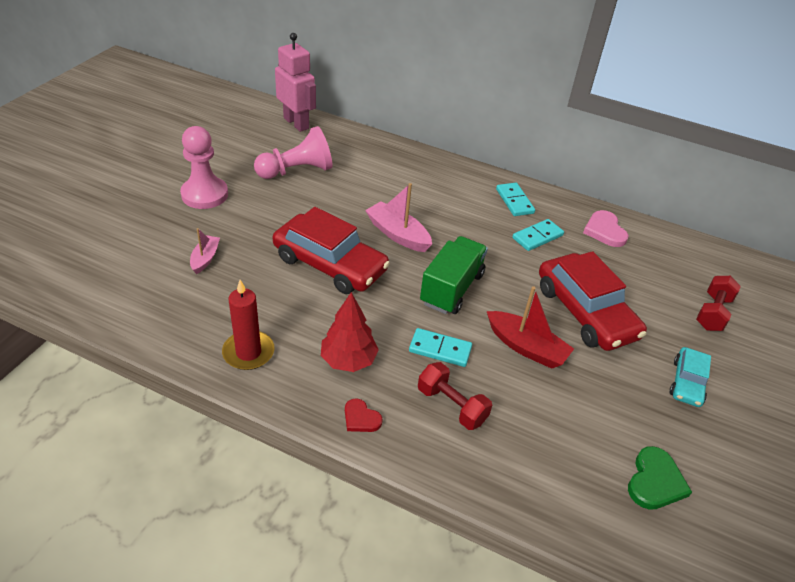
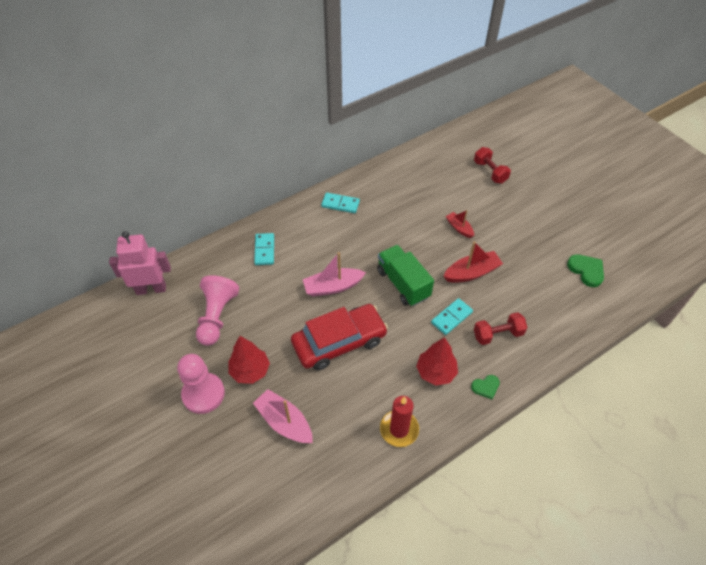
camera: 55 degrees left, 10 degrees up
(205, 258) = (284, 422): pink boat -> pink boat, size x1.64
(250, 214) = (250, 371): none -> red tree
(361, 418) = (485, 387): red heart -> green heart
(537, 237) = (382, 212): turquoise domino -> turquoise domino (264, 250)
(585, 312) = (459, 228): red car -> red boat
(604, 231) = (397, 176): pink heart -> none
(687, 382) = (532, 216): turquoise car -> none

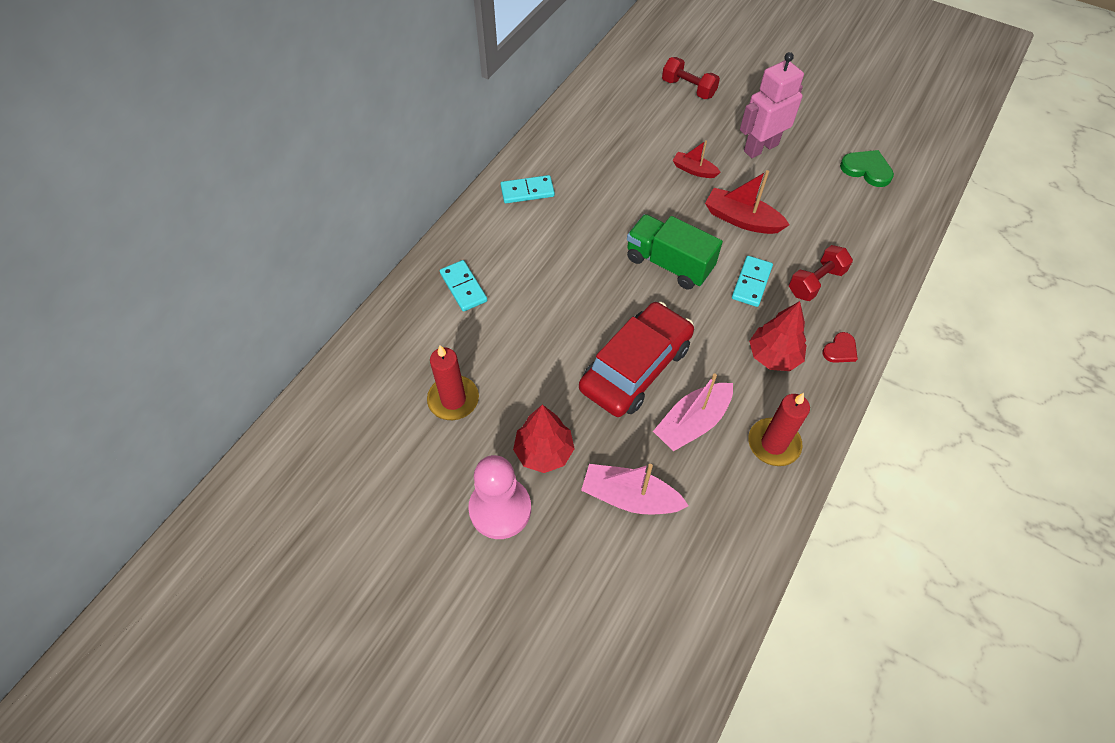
camera: 25 degrees left, 5 degrees up
(151, 289) = (334, 400): pink robot -> pink robot (760, 148)
(217, 316) = (453, 399): pink pawn -> red candle
(333, 287) = (584, 301): pink boat -> pink boat (692, 423)
(471, 273) = (741, 219): red boat -> red boat turned 105 degrees counterclockwise
(485, 387) = (840, 350): green heart -> red heart

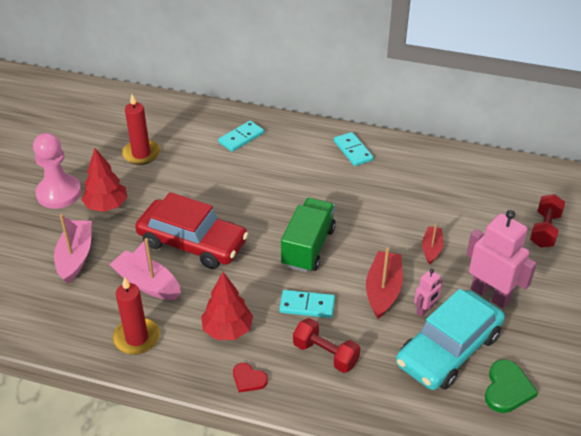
camera: 75 degrees right, 15 degrees down
(771, 196) = (425, 310): none -> pink robot
(820, 194) = (448, 349): none -> turquoise car

